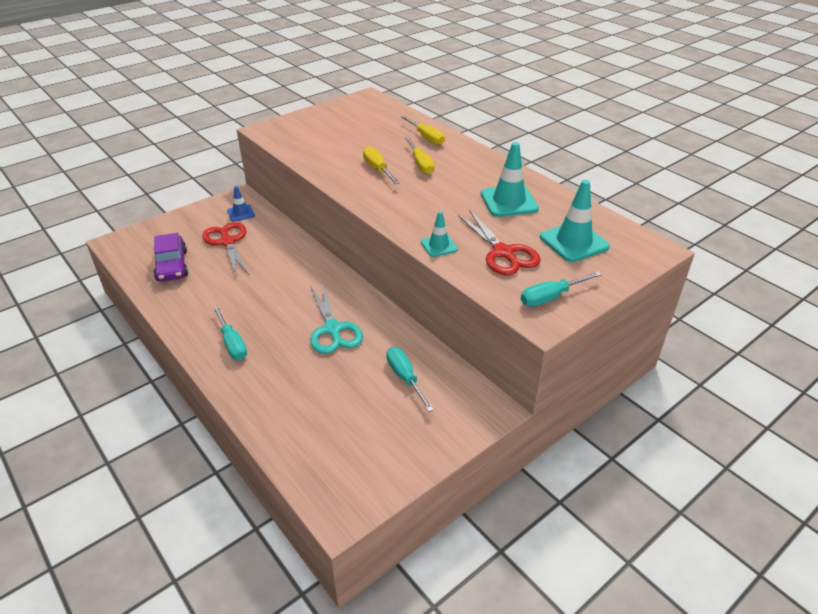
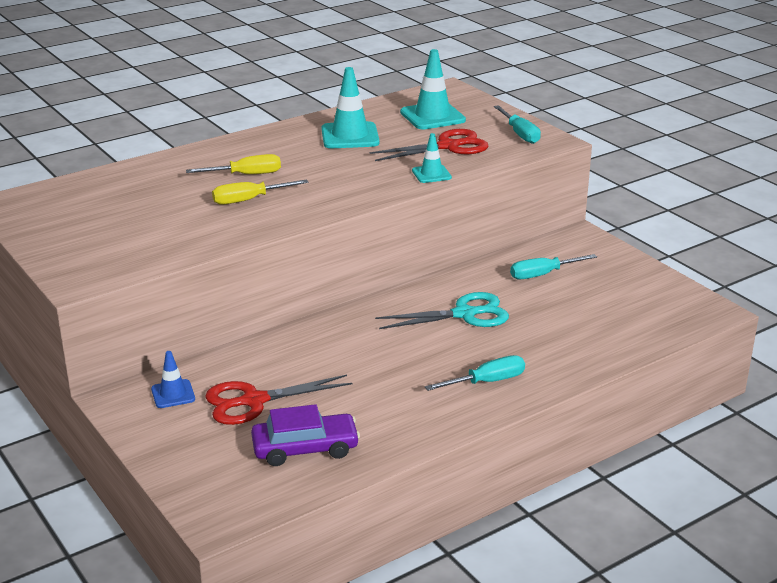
camera: 85 degrees left, 10 degrees down
(426, 138) = (173, 168): yellow screwdriver -> none

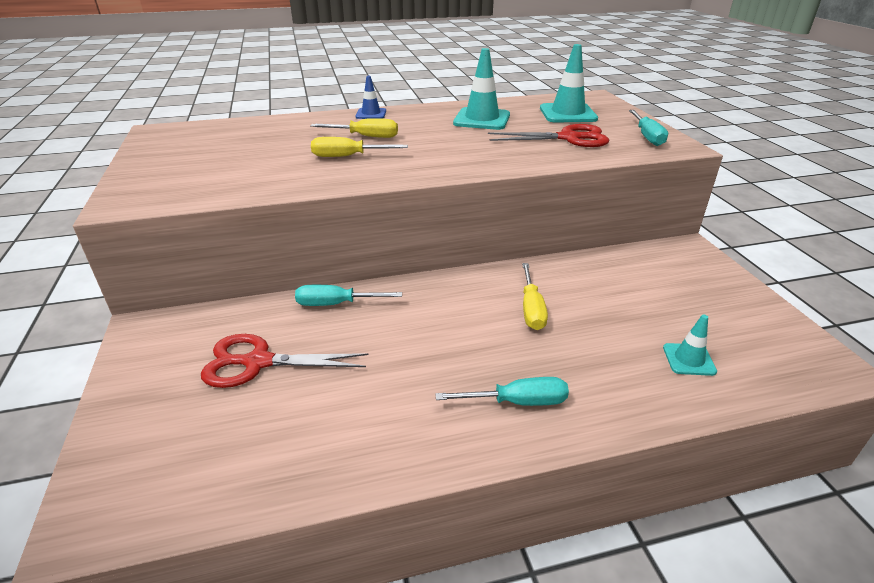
camera: 20 degrees right, 5 degrees up
(173, 394) = (193, 334): blue traffic cone -> blue traffic cone (371, 114)
(305, 448) = (261, 442): purple car -> none
(431, 174) = (537, 159): turquoise traffic cone -> turquoise traffic cone (689, 359)
(464, 314) = (531, 309): turquoise scissors -> yellow screwdriver
(542, 274) = (634, 281): turquoise screwdriver -> turquoise screwdriver (336, 304)

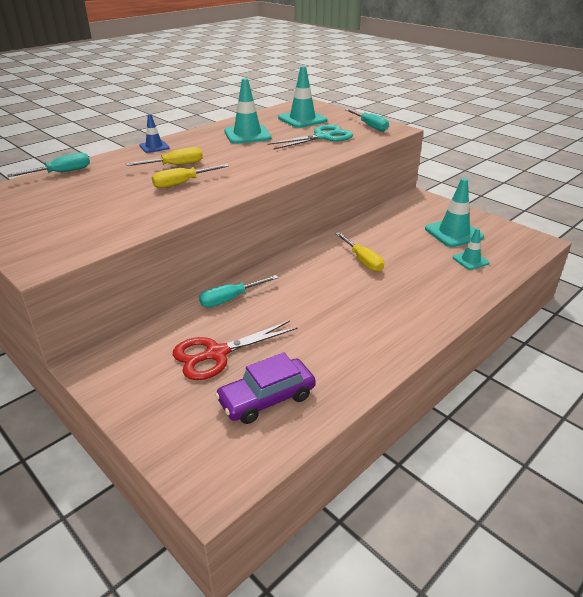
camera: 30 degrees left, 0 degrees up
(249, 441) = (266, 398): none -> purple car
(517, 402) = (404, 314): turquoise screwdriver -> turquoise screwdriver (62, 173)
(568, 138) = (323, 137): red scissors -> turquoise scissors
(697, 311) = (453, 233): none -> turquoise traffic cone

